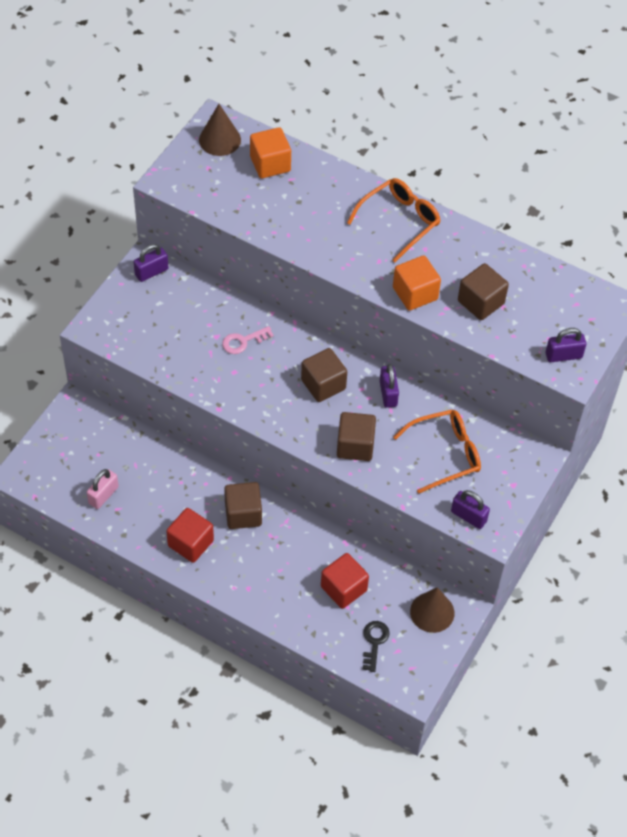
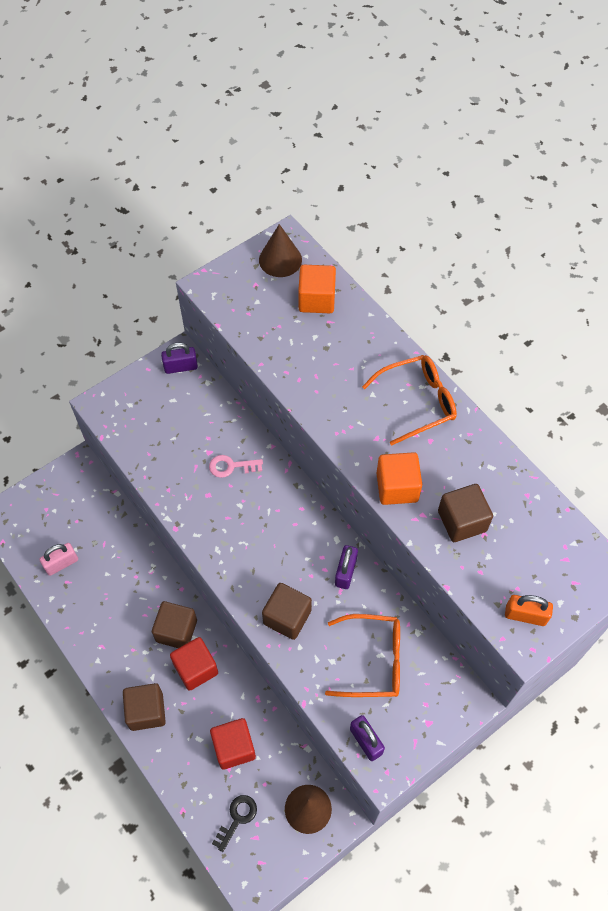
camera: 25 degrees right, 5 degrees up
(190, 543) = (115, 642): red cube -> red cube (196, 668)
(323, 384) = (286, 539): brown cube -> brown cube (146, 711)
(563, 355) = (525, 615): purple padlock -> orange padlock

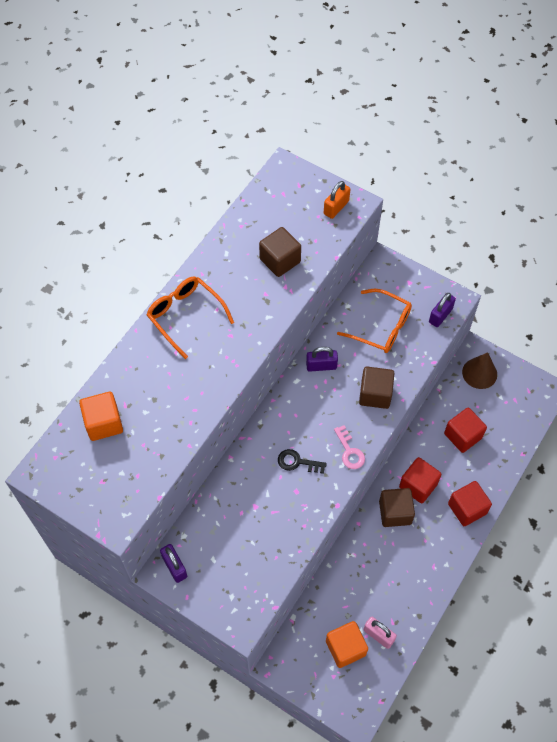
camera: 110 degrees left, 0 degrees up
(146, 711) = (467, 508): brown cube -> red cube
(231, 466) = (262, 482): pink key -> pink key (349, 451)
(237, 818) = (509, 416): black key -> black key (297, 462)
(280, 259) = (65, 470): brown cone -> none
(373, 660) = (381, 327): orange glasses -> orange glasses turned 135 degrees clockwise
(397, 487) = (269, 309): orange cube -> orange cube (345, 648)
(525, 615) = (336, 207): orange padlock -> orange padlock turned 45 degrees clockwise

